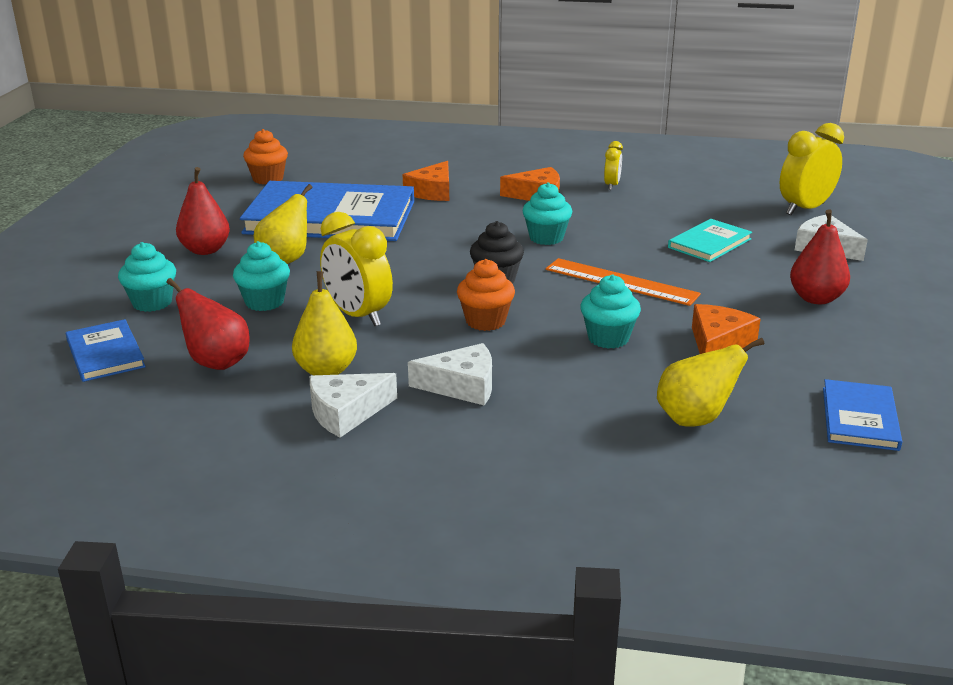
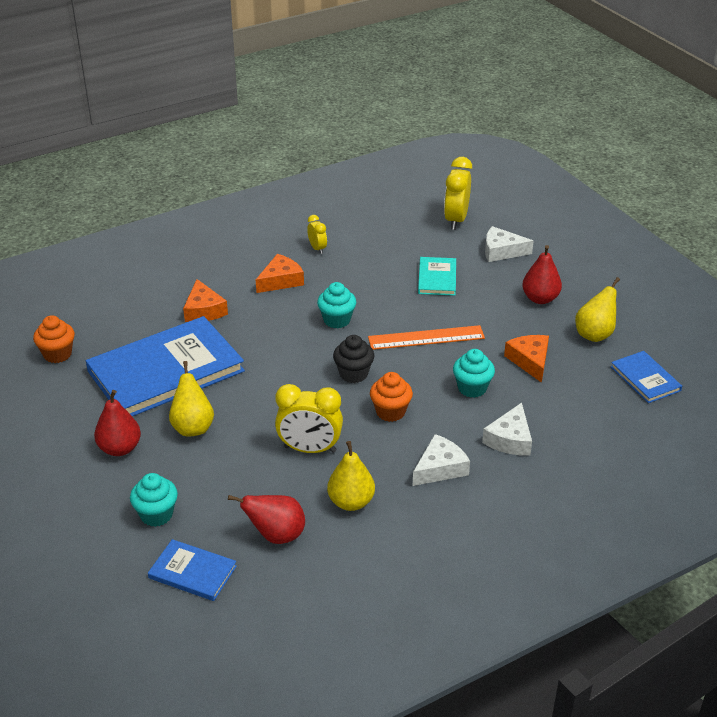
camera: 40 degrees left, 10 degrees up
(264, 302) = (233, 471): turquoise cupcake -> none
(346, 412) = (404, 524): white cheese -> white cheese (510, 439)
(695, 419) = (578, 423): yellow pear -> yellow pear (595, 334)

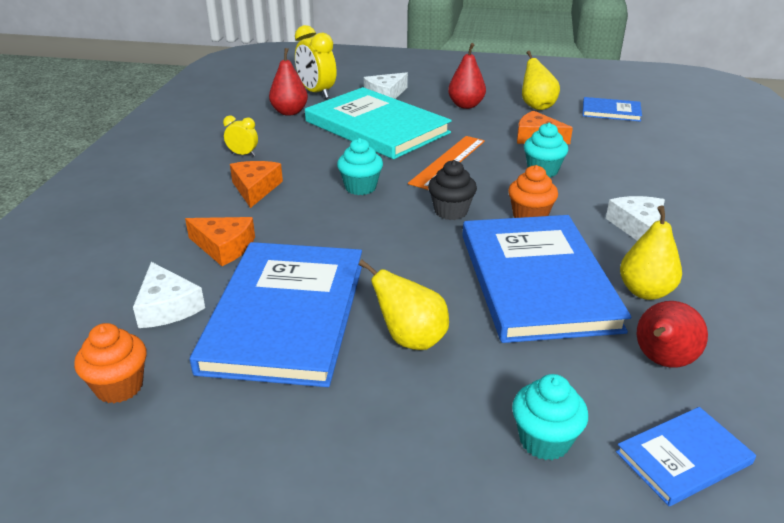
camera: 50 degrees left, 5 degrees down
(120, 448) = (380, 416): red pear -> red pear (289, 112)
(310, 449) = (537, 280): yellow clock -> blue book
(437, 278) = (376, 127): turquoise book -> turquoise book, size x2.15
(510, 439) = (629, 183): white cheese -> white cheese (167, 307)

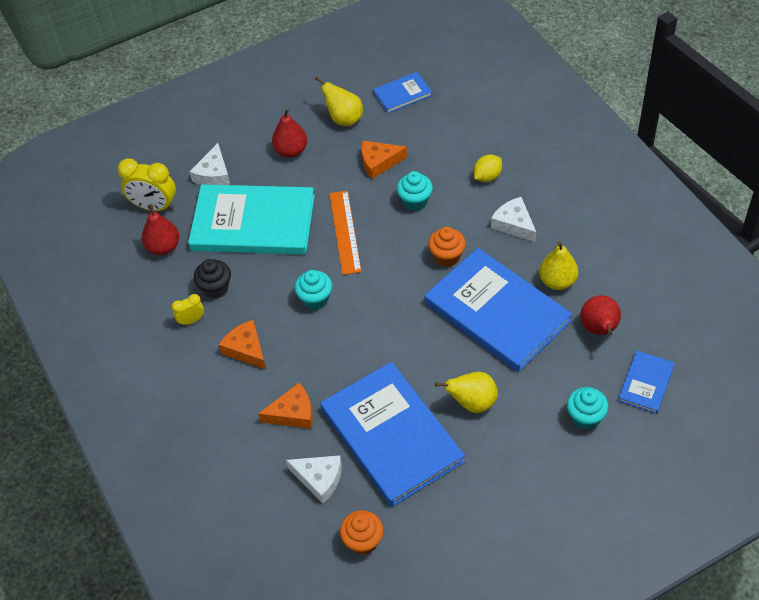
camera: 35 degrees left, 20 degrees up
(451, 211) = (396, 284): black cupcake -> black cupcake (215, 288)
(643, 185) = (487, 177): none -> yellow lemon

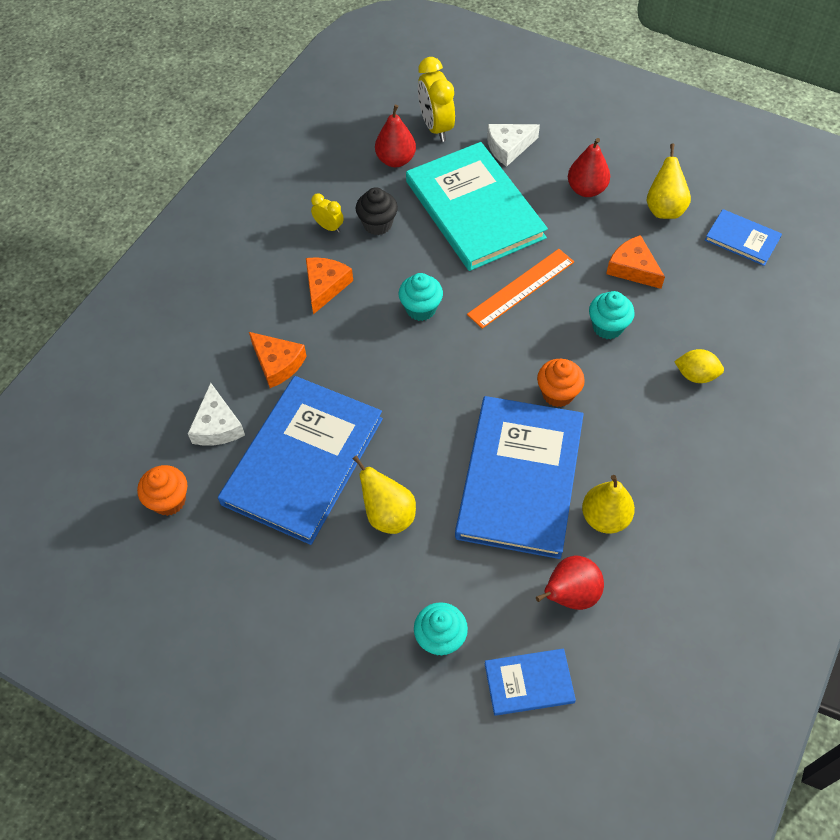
camera: 55 degrees right, 5 degrees up
(514, 224) = (651, 434): white cheese -> none

